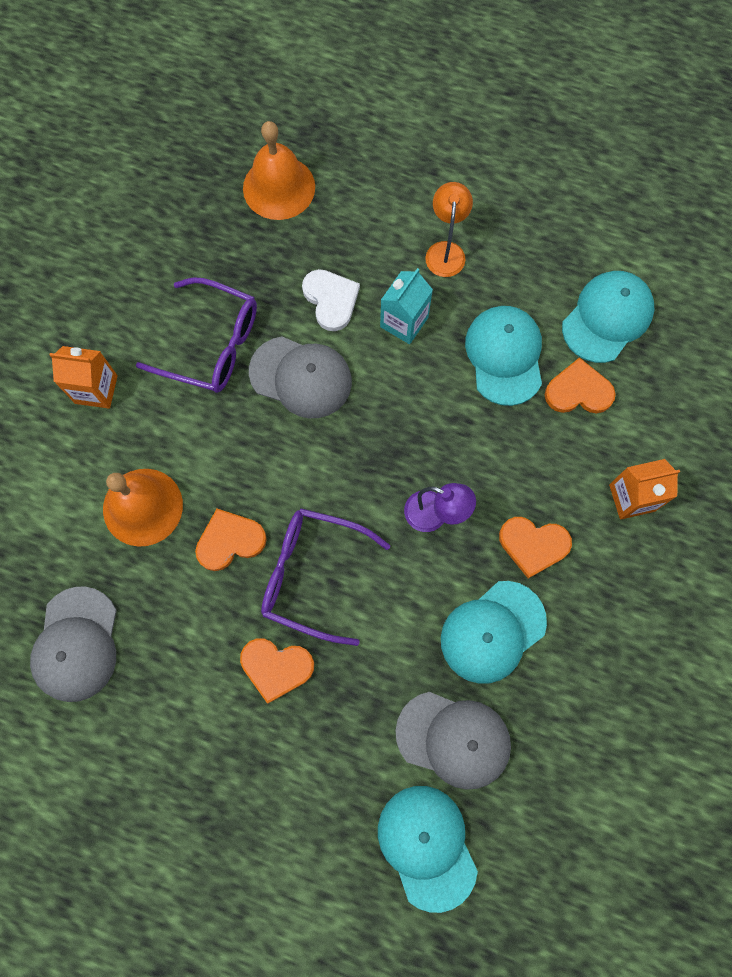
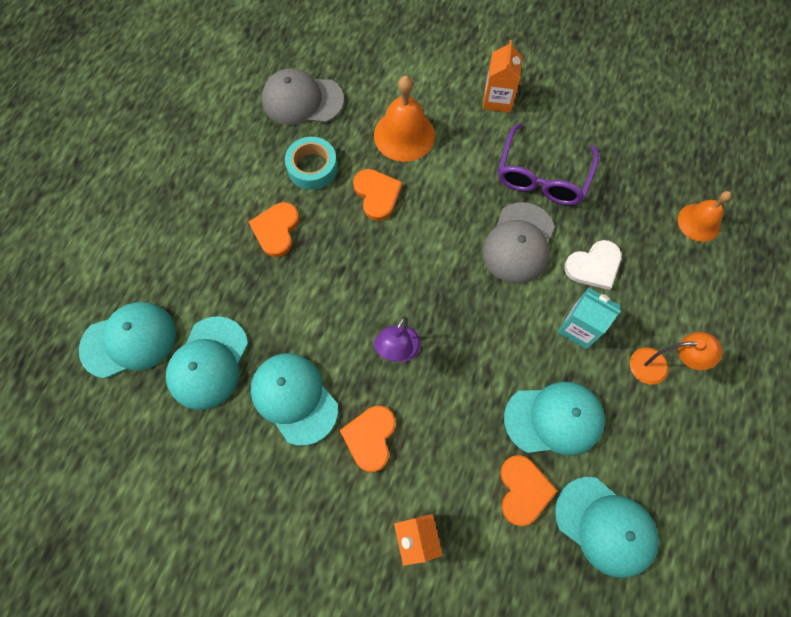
camera: 90 degrees right, 5 degrees down
(186, 625) = (312, 167): none -> turquoise tape
(279, 187) = (699, 222): orange bell -> orange bell, size x0.65
(312, 575) = (348, 254): purple glasses -> none
(453, 739) = (208, 363): grey cap -> turquoise cap

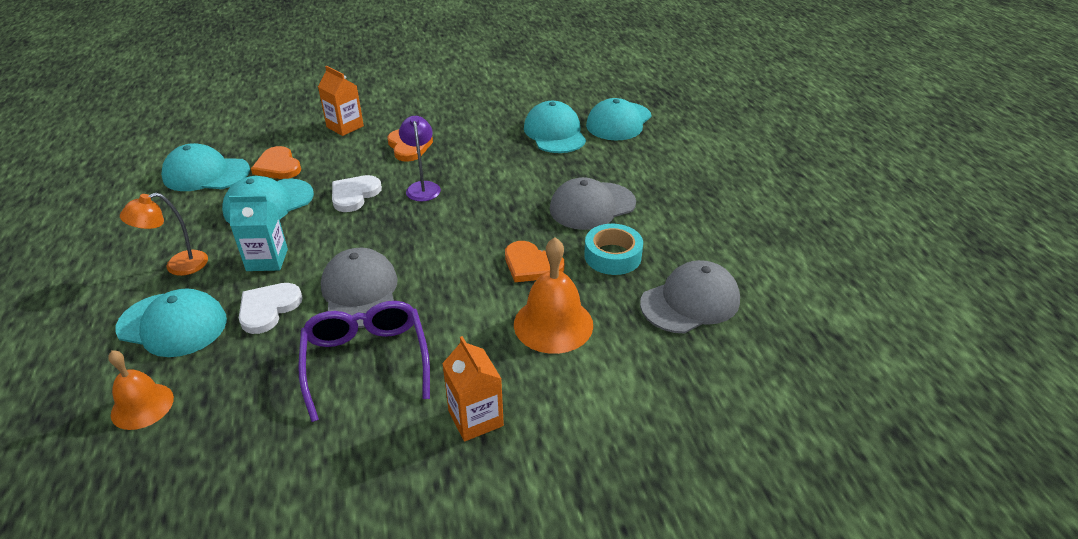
camera: 145 degrees right, 30 degrees down
(276, 230) = (592, 206): orange heart -> grey cap
(294, 398) = (479, 142): turquoise cap -> turquoise cap (172, 325)
(467, 380) = (354, 195): none -> white heart

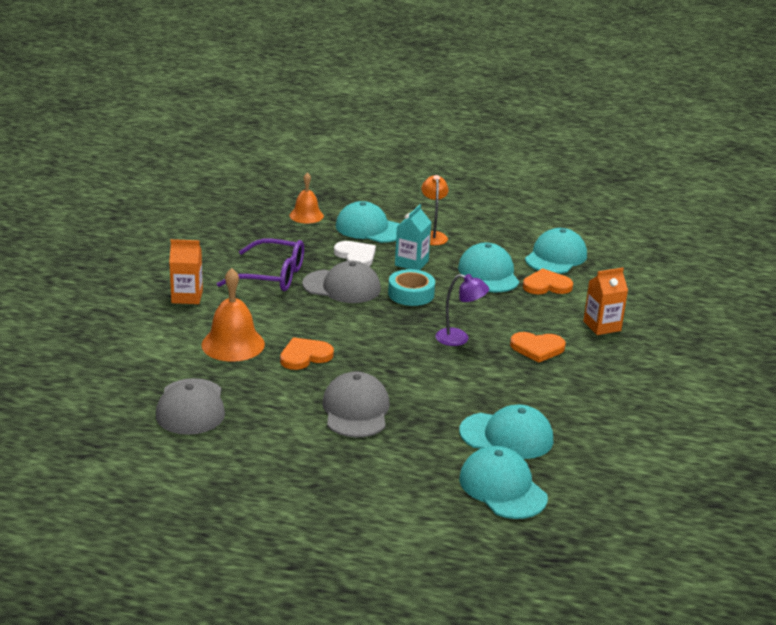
camera: 115 degrees right, 10 degrees down
(172, 325) = (370, 228): turquoise cap -> turquoise cap turned 75 degrees clockwise
(354, 195) = (472, 308): white heart -> none
(612, 256) = (278, 394): turquoise tape -> turquoise tape (411, 294)

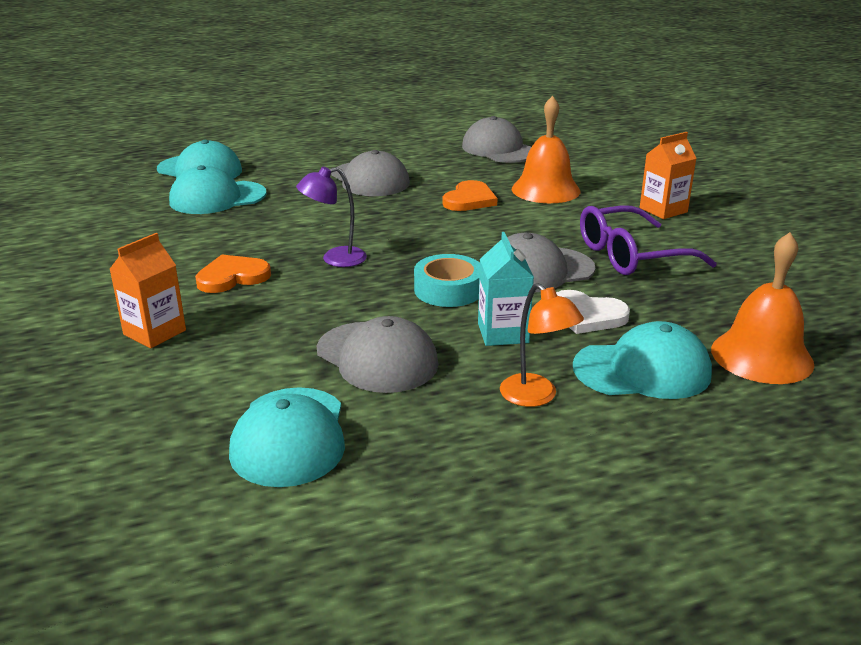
camera: 150 degrees right, 0 degrees up
(306, 215) = (762, 356): orange bell -> orange bell, size x1.53
(488, 274) = (377, 357): turquoise cap -> grey cap
(546, 285) = (272, 370): orange heart -> none

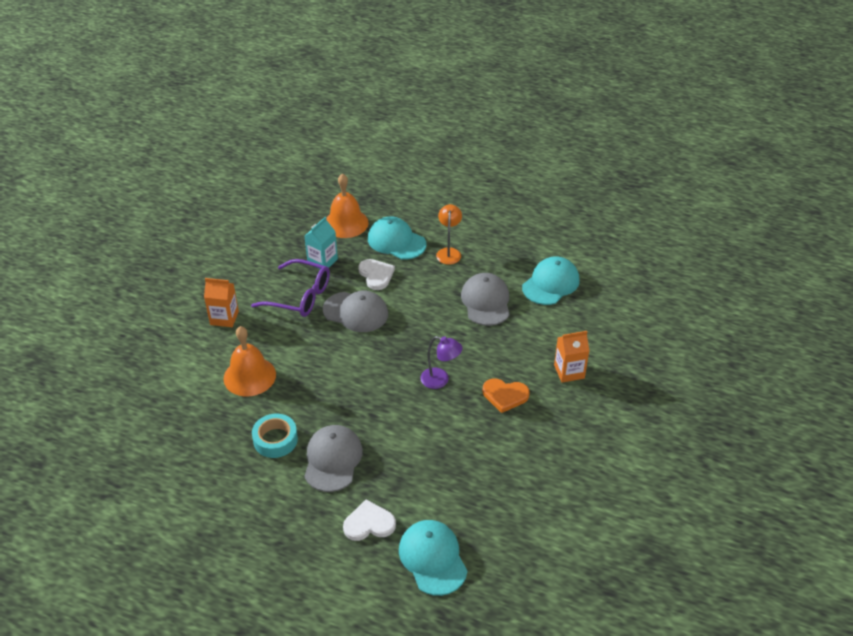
camera: 140 degrees left, 15 degrees up
(217, 198) = (451, 498): turquoise cap -> none
(283, 166) = (369, 523): none -> white heart
(448, 290) = (412, 323): turquoise tape -> turquoise tape (275, 440)
(469, 200) = (305, 393): orange heart -> none
(499, 149) = (199, 447): grey cap -> none
(503, 333) = (422, 285): turquoise carton -> turquoise carton (322, 261)

